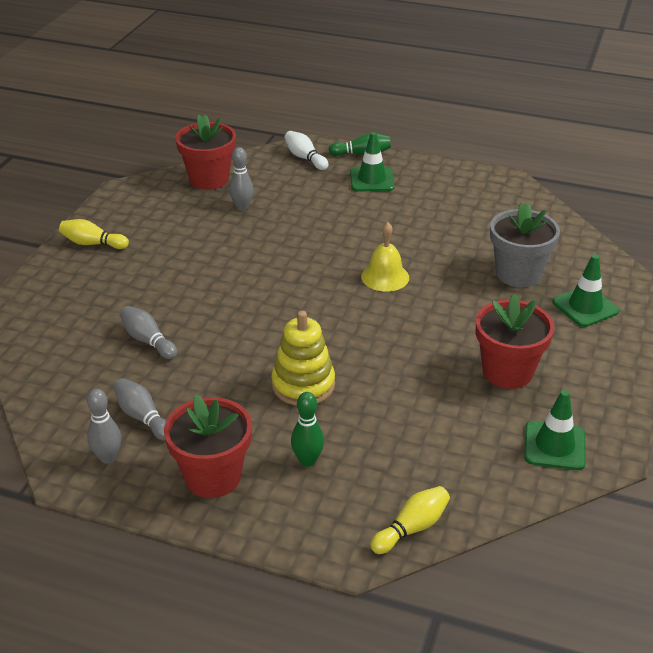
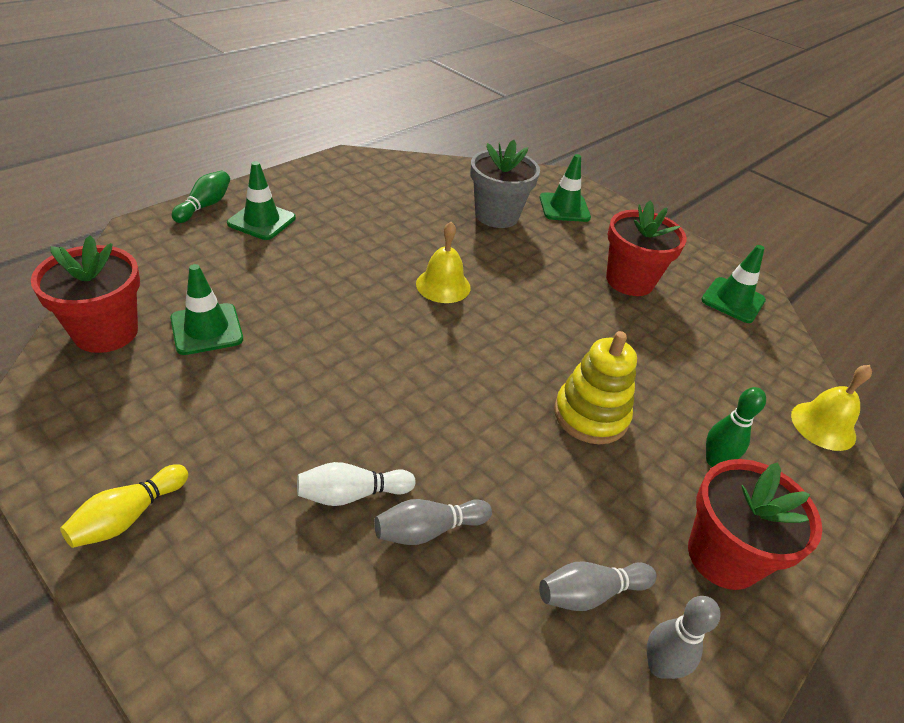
camera: 70 degrees left, 5 degrees up
(242, 207) = (207, 329): grey bowling pin -> green traffic cone
(305, 158) = (161, 242): white bowling pin -> white bowling pin (352, 494)
(412, 528) = (823, 425): yellow bowling pin -> yellow bell

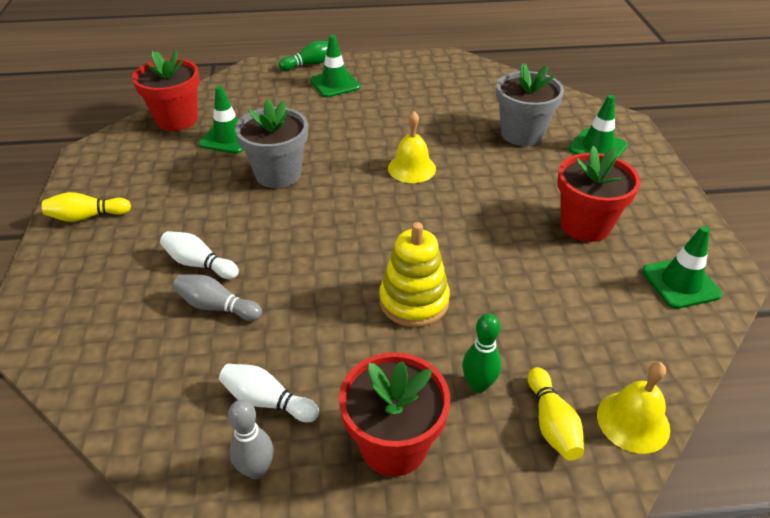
camera: 45 degrees right, 0 degrees up
(318, 348) = (278, 174): none -> grey flower pot
(590, 593) = (267, 401): grey bowling pin -> white bowling pin
(788, 460) = (552, 423): none -> yellow bowling pin

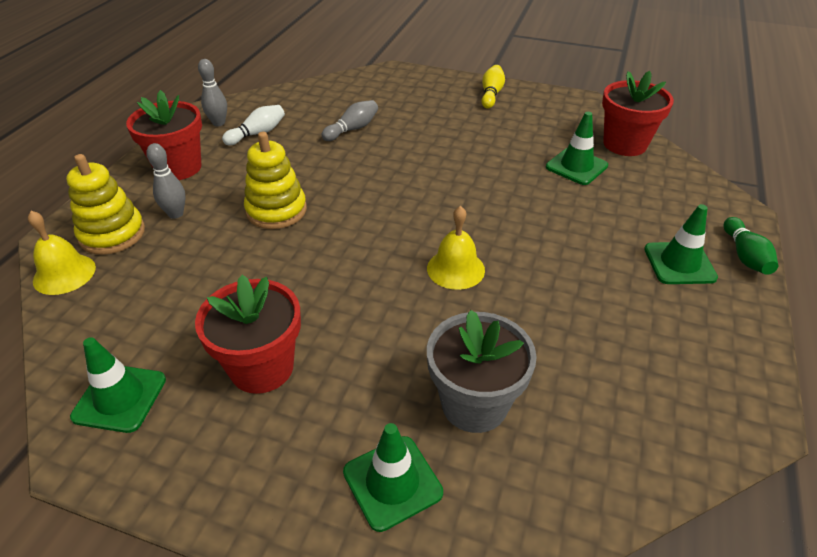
camera: 115 degrees right, 0 degrees up
(199, 264) = (402, 129): white bowling pin -> none
(278, 174) = (497, 182): grey flower pot -> none
(478, 385) = (176, 214): green bowling pin -> grey bowling pin
(552, 423) = (112, 234): yellow bowling pin -> yellow stacking toy

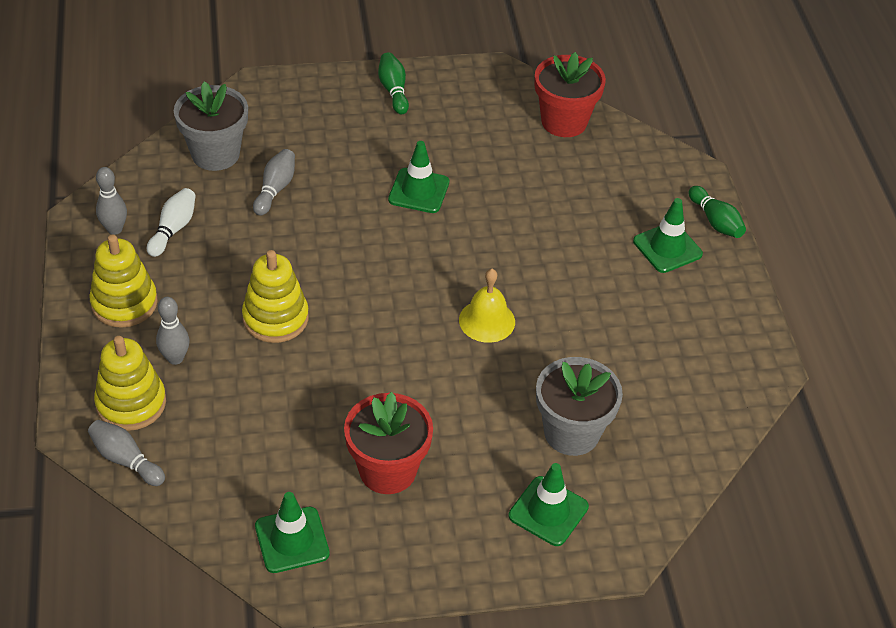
camera: 30 degrees left, 5 degrees up
(64, 274) = (126, 460): yellow bell -> grey bowling pin
(178, 167) = (124, 303): red flower pot -> yellow stacking toy
(328, 99) = (215, 154): none -> grey flower pot
(491, 94) = (393, 90): yellow bowling pin -> green bowling pin
(576, 166) = (532, 166): green traffic cone -> green traffic cone (419, 191)

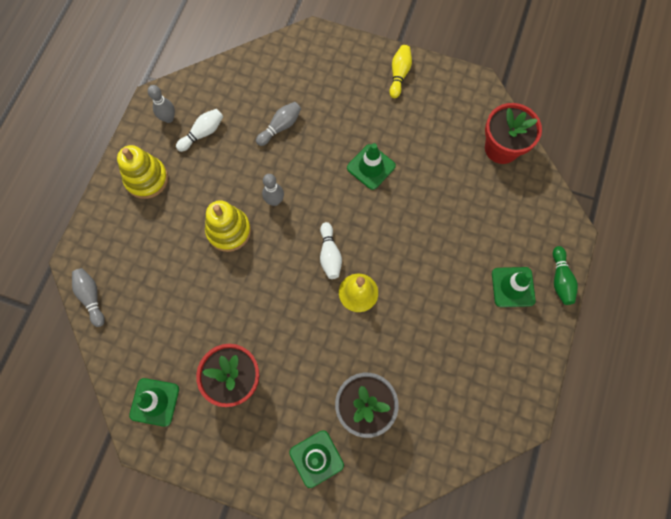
camera: 30 degrees right, 25 degrees up
(131, 403) = (114, 257): yellow stacking toy -> none
(175, 358) = (155, 234): grey bowling pin -> grey bowling pin (274, 201)
(215, 154) = (258, 83): grey flower pot -> none
(393, 90) = (399, 74): green bowling pin -> yellow bowling pin
(425, 296) = (330, 255): none -> white bowling pin

